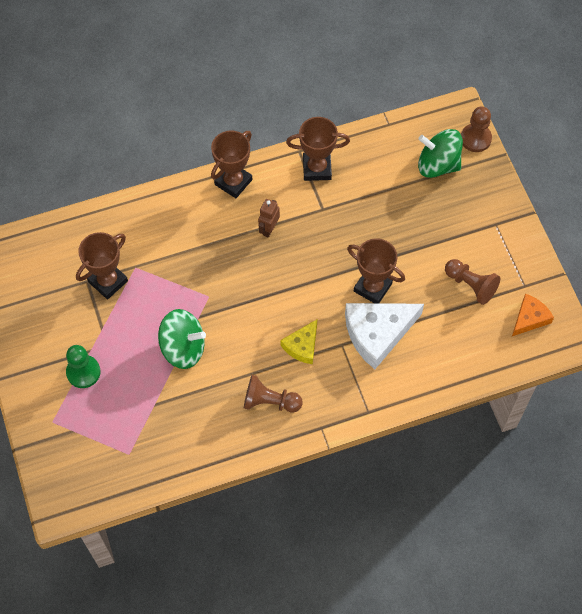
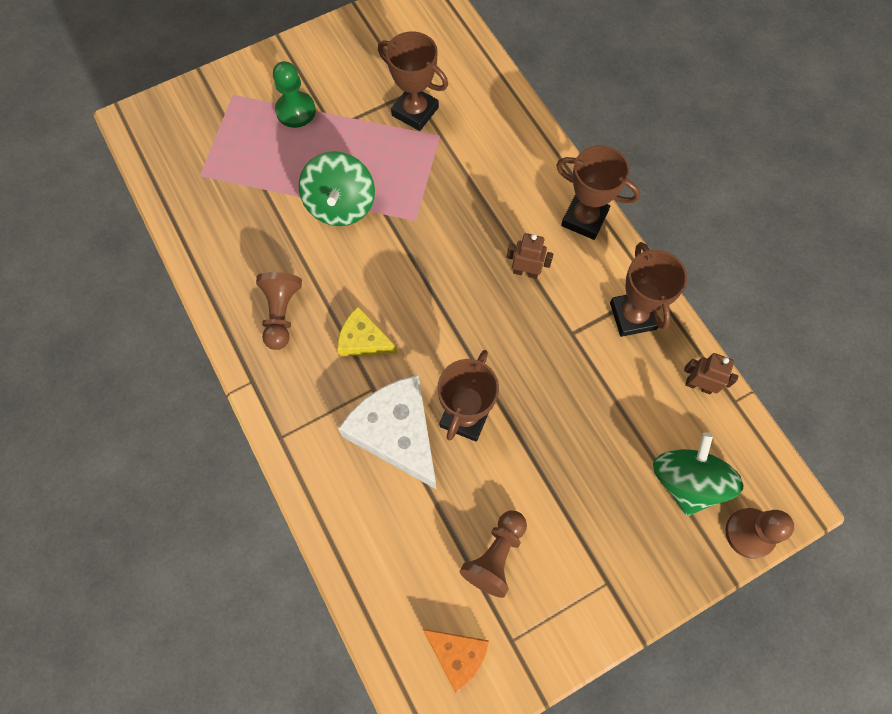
camera: 80 degrees right, 5 degrees up
(374, 142) = (698, 385): none -> brown robot

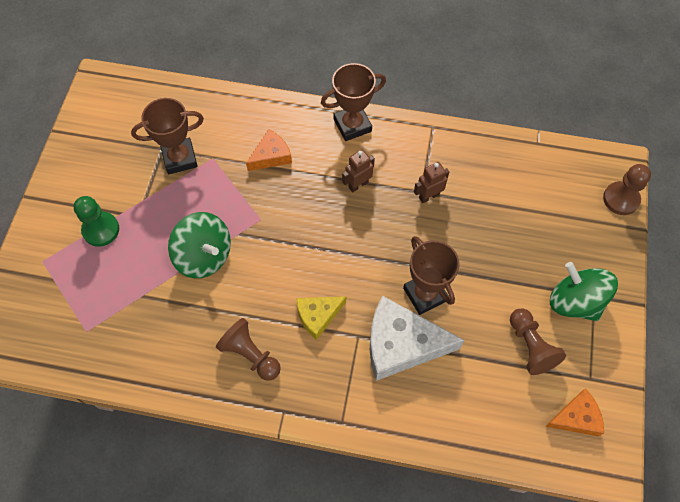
camera: 50 degrees left, 5 degrees down
(486, 178) = (271, 156): none -> orange cheese
(633, 316) = (440, 151): brown trophy -> none
(686, 481) = (565, 206): green spinning top -> green spinning top (575, 301)
(698, 385) = (513, 153): brown robot -> brown robot (428, 196)

